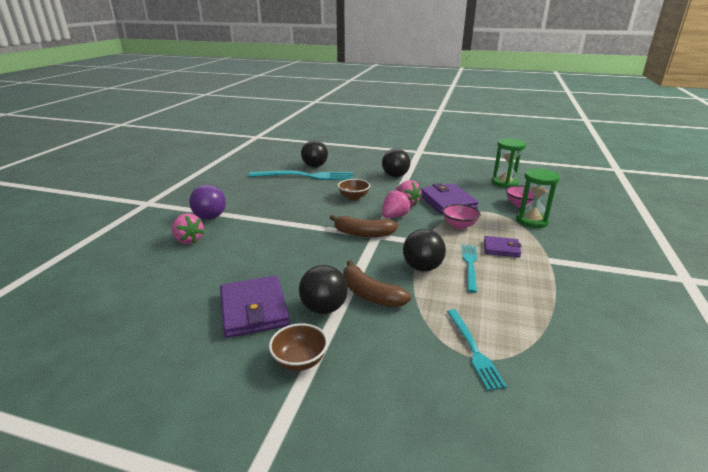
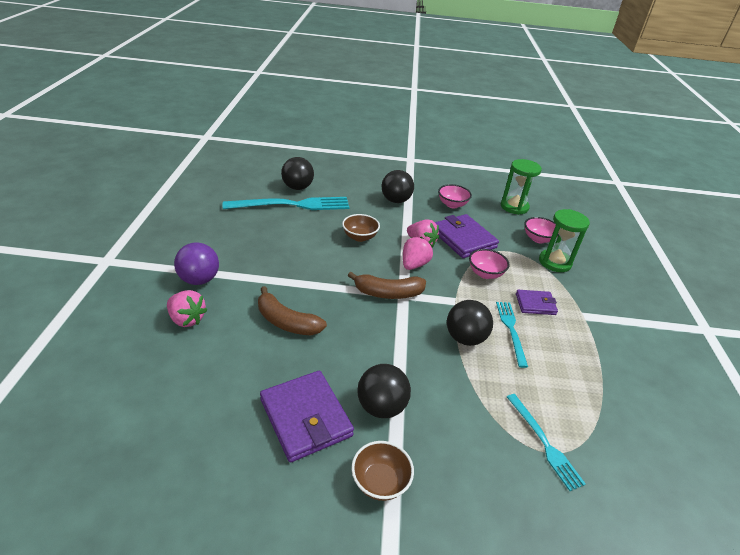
camera: 15 degrees left, 10 degrees up
(370, 294) = (423, 382): brown banana -> brown banana (286, 322)
(445, 180) = (452, 204): none -> pink bowl

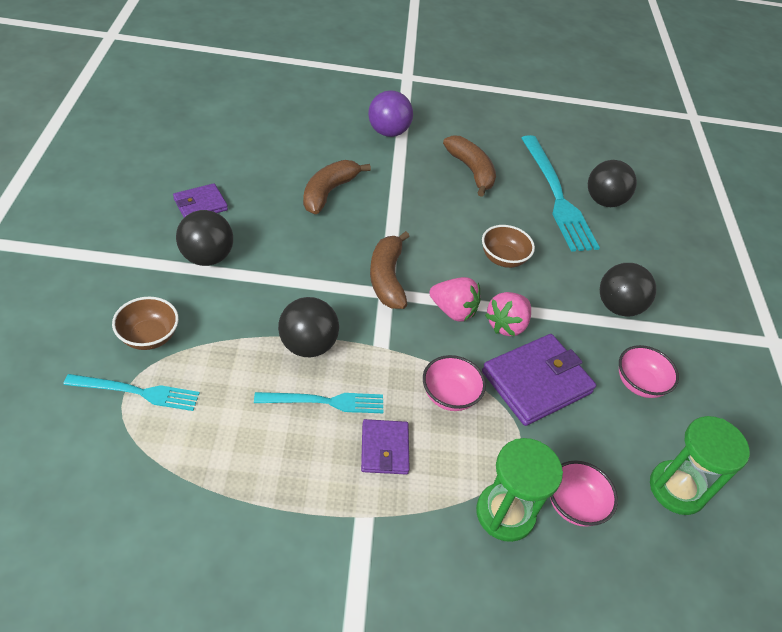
camera: 85 degrees right, 10 degrees up
(187, 319) = (328, 129): pink strawberry -> none
(260, 239) = (471, 171): none -> brown banana
(306, 418) = (200, 205): purple wallet -> purple wallet, size x0.57
(380, 481) = (122, 250): brown bowl -> brown bowl (149, 336)
(544, 443) = (137, 392): turquoise fork -> turquoise fork turned 150 degrees counterclockwise

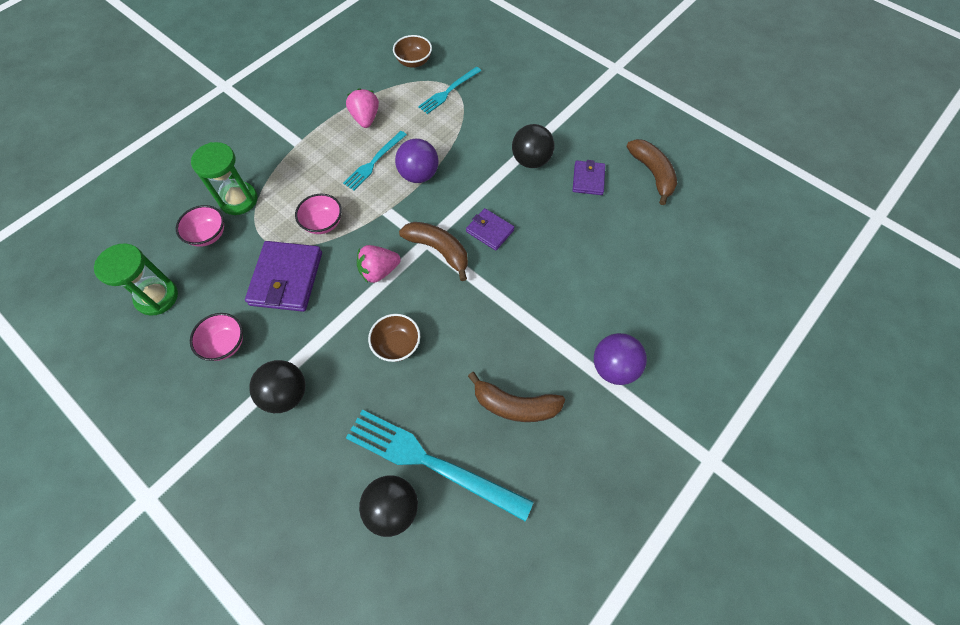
camera: 135 degrees right, 15 degrees up
(149, 336) = (483, 109): brown bowl -> brown bowl (414, 62)
(308, 345) = (419, 175): black ball -> purple ball
(328, 192) = (555, 266): brown banana -> brown banana (652, 173)
(384, 449) = (322, 171): purple wallet -> purple wallet (490, 231)
(506, 325) = (340, 296): pink strawberry -> pink strawberry (365, 118)

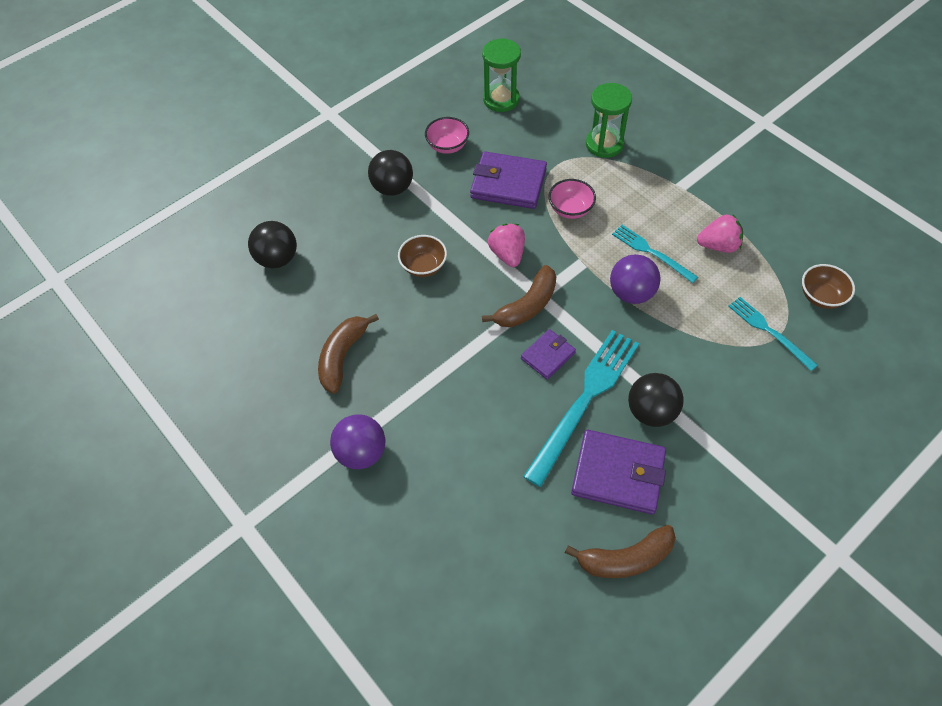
camera: 100 degrees right, 5 degrees down
(208, 235) = (564, 126): pink bowl -> none
(431, 462) = (307, 287): turquoise fork -> turquoise fork (584, 400)
(588, 179) = (618, 474): purple wallet -> purple wallet, size x1.75

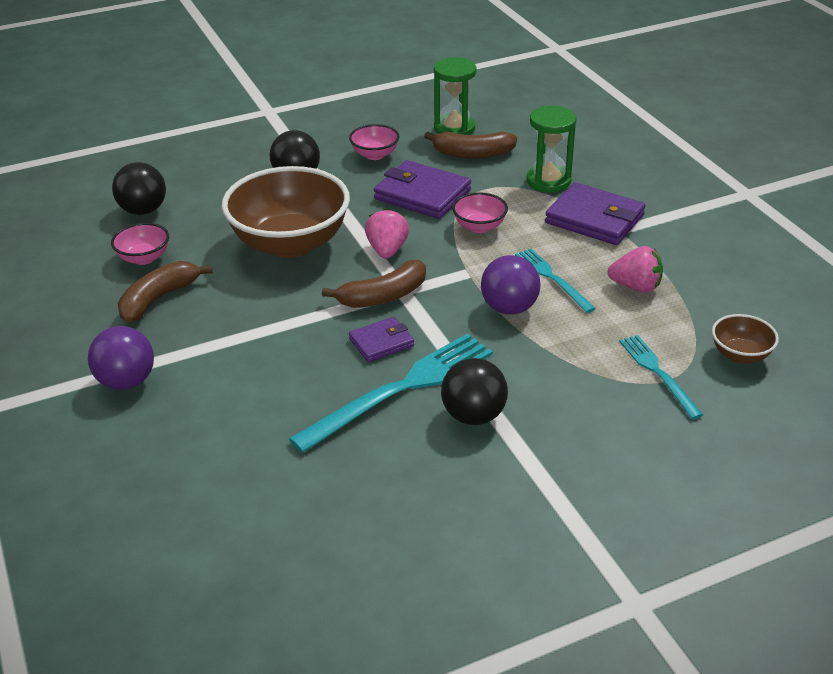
camera: 15 degrees right, 20 degrees down
(306, 314) = (144, 258): none -> pink bowl
(424, 266) = (290, 243): brown bowl -> brown bowl, size x2.23
(618, 474) = (402, 463): purple wallet -> purple wallet (594, 219)
(625, 559) = (365, 543): brown banana -> brown banana (472, 154)

